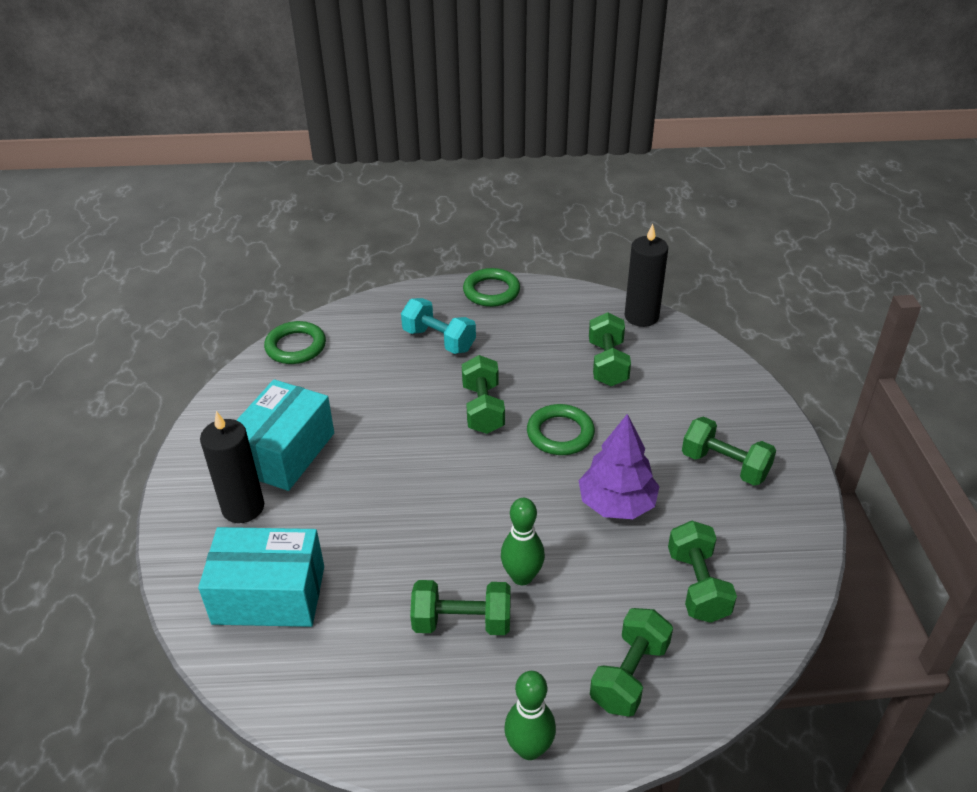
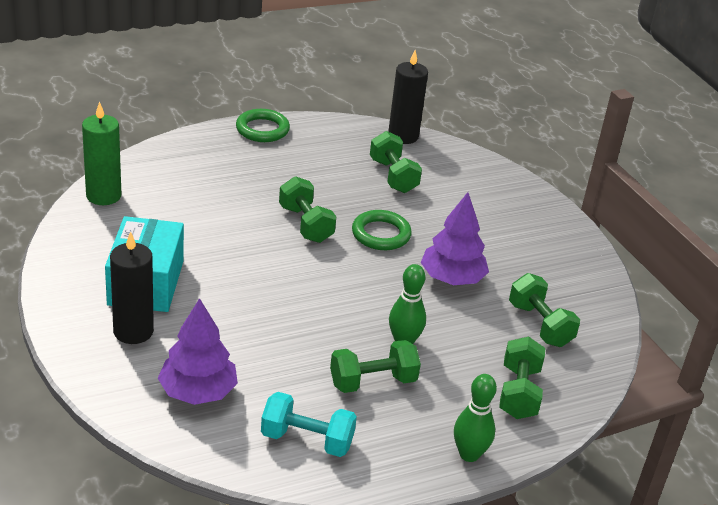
camera: 25 degrees left, 5 degrees down
(269, 594) = (198, 392): turquoise box -> purple tree
(296, 347) = (103, 196): green ring -> green candle
(439, 340) = (236, 175): turquoise dumbbell -> turquoise dumbbell (307, 440)
(725, 465) = (521, 239): green dumbbell -> none

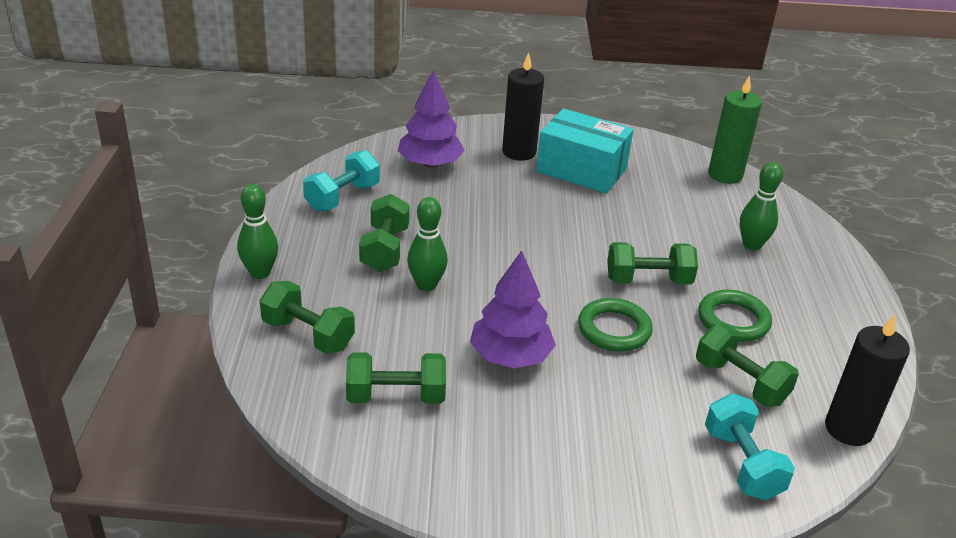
camera: 115 degrees right, 0 degrees up
(217, 177) = (752, 245): none -> green bowling pin
(262, 129) = (859, 303): green ring -> green ring (733, 320)
(393, 176) = (740, 382): green dumbbell -> green dumbbell turned 45 degrees clockwise
(468, 173) = (742, 464): none -> turquoise dumbbell

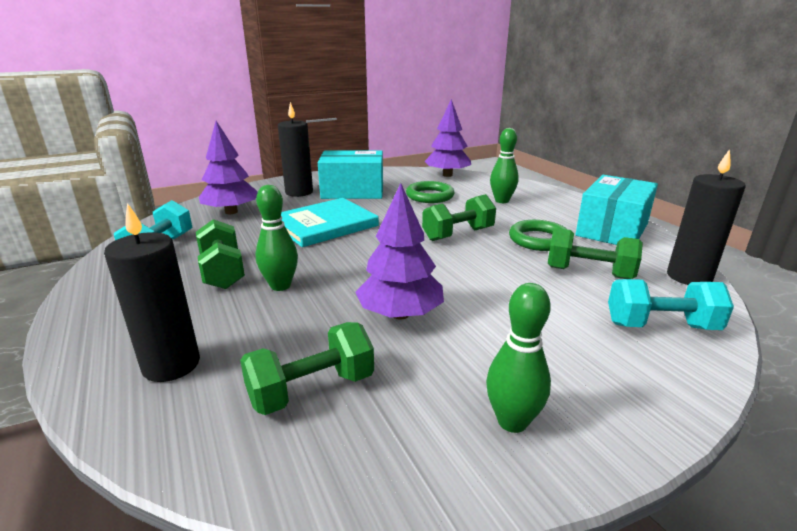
camera: 25 degrees left, 10 degrees down
(260, 273) = (87, 326): green bowling pin -> green bowling pin (512, 421)
(308, 334) = (171, 365): green dumbbell -> black candle
(514, 217) = (324, 225): none -> turquoise book
(614, 329) = (465, 269): green ring -> green ring (430, 196)
(725, 175) = (447, 175): green candle -> purple tree
(742, 464) = (660, 326): turquoise dumbbell -> turquoise dumbbell turned 45 degrees counterclockwise
(841, 337) = (612, 229): none -> turquoise box

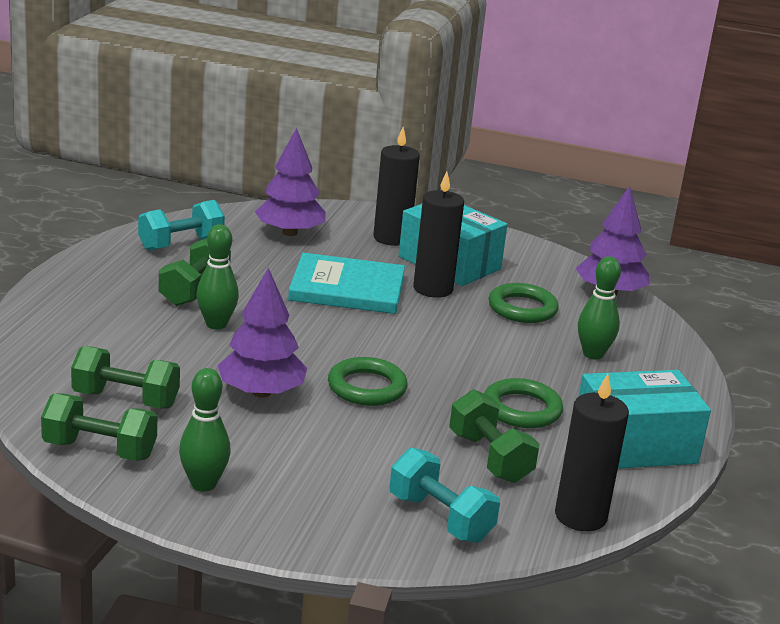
camera: 40 degrees right, 0 degrees up
(171, 365) = (74, 339): black candle -> black candle (433, 289)
(450, 272) = (367, 387): none -> green ring
(458, 234) = (453, 362): green dumbbell -> green dumbbell (99, 450)

